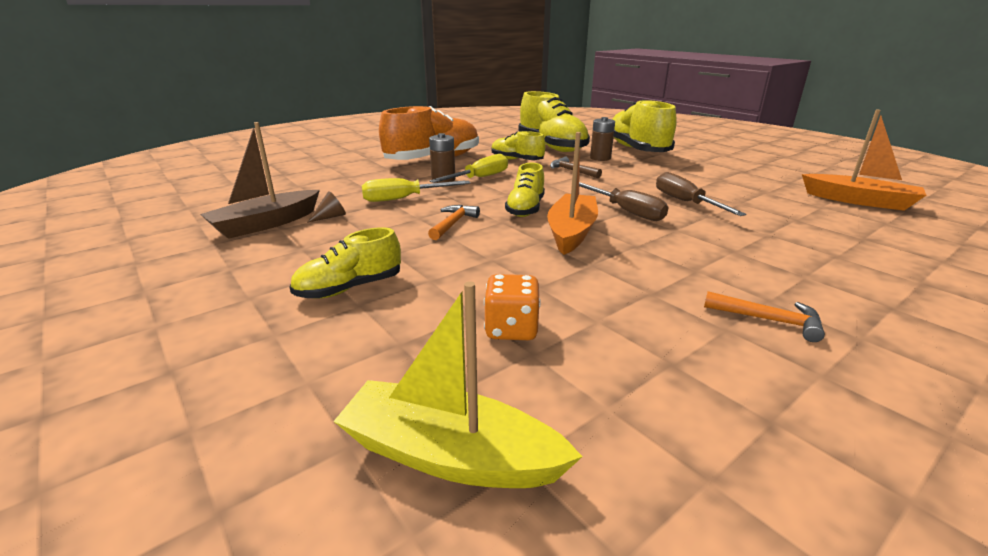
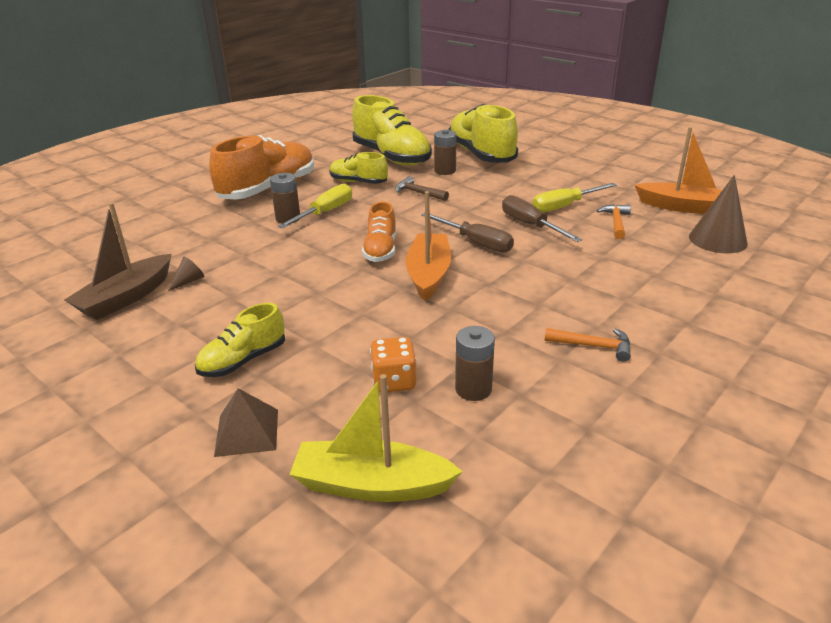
camera: 10 degrees left, 5 degrees up
(319, 362) = (247, 432): none -> brown pyramid
(404, 199) = (255, 249): yellow screwdriver -> yellow screwdriver (564, 206)
(453, 224) = (315, 276): orange hammer -> orange hammer (616, 222)
(525, 209) = (381, 250): yellow shoe -> orange shoe
(609, 350) = (473, 389): none -> brown battery
(908, 231) = (717, 240): none -> brown cone

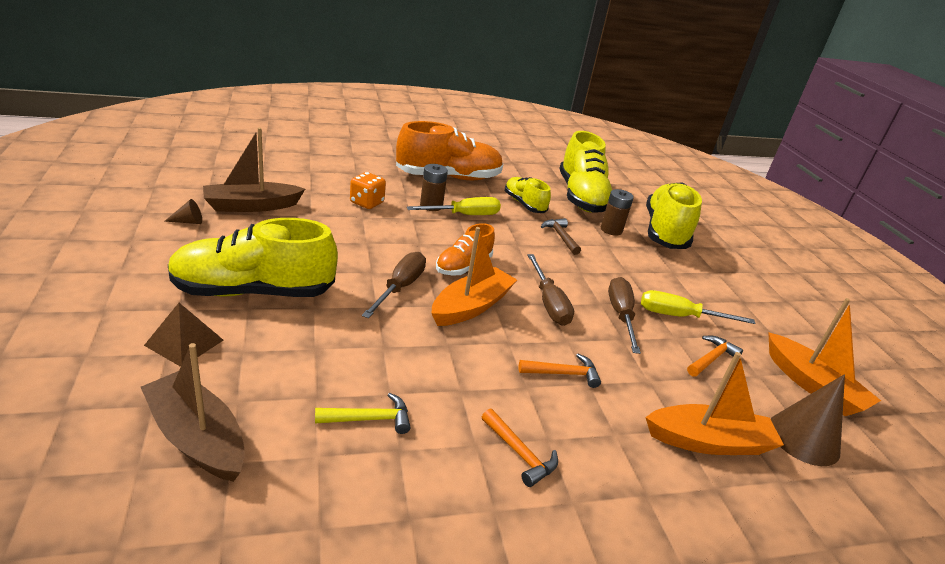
camera: 30 degrees right, 0 degrees up
(189, 281) = (302, 216): brown cone -> brown cone (188, 221)
(243, 360) = (254, 291): yellow shoe -> yellow shoe, size x1.81
(357, 290) = (400, 287): none -> brown screwdriver
(371, 485) = (197, 437): yellow boat -> brown boat
(394, 381) = (323, 372): orange dice -> orange dice (367, 203)
(473, 389) = (369, 419): brown battery -> yellow hammer
(549, 282) = (563, 373): none -> orange hammer
(678, 272) = (709, 441): none -> orange boat

